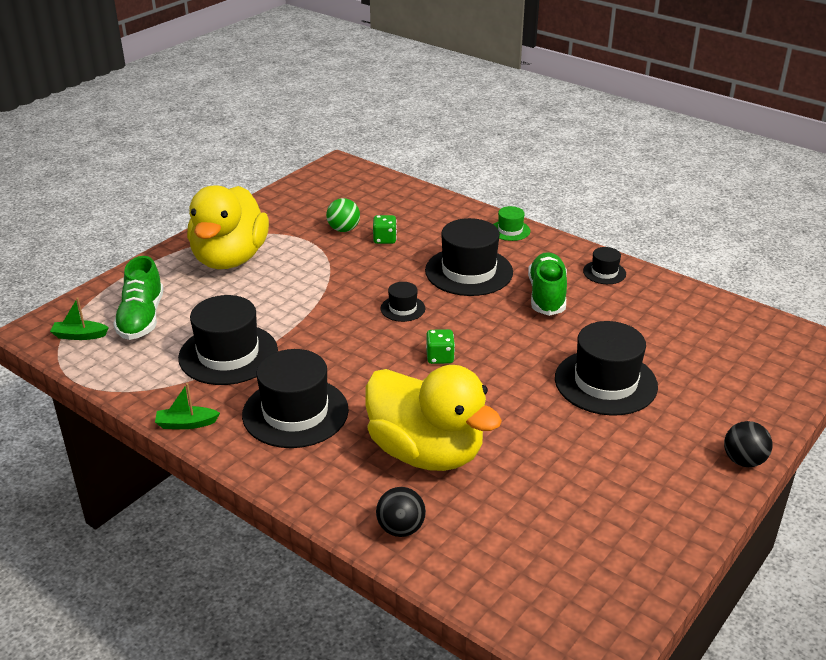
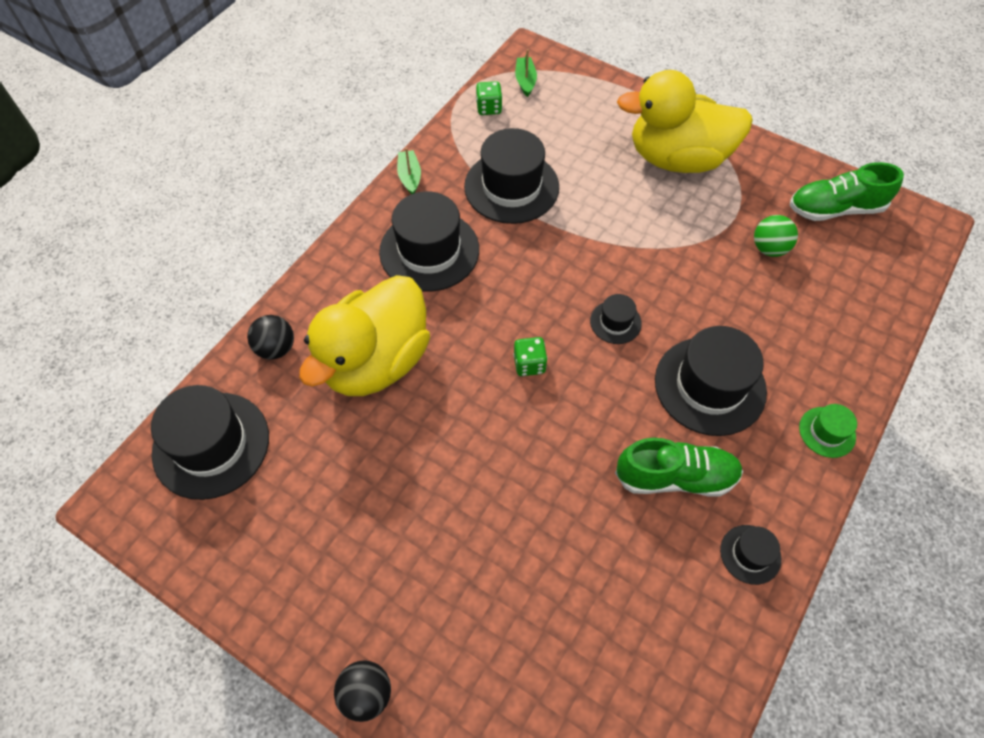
camera: 85 degrees right, 25 degrees up
(141, 318) = (558, 115): green shoe -> green shoe (835, 209)
(384, 239) = (759, 291): green dice -> green dice (489, 108)
(605, 382) = (502, 540): black hat -> black hat (211, 445)

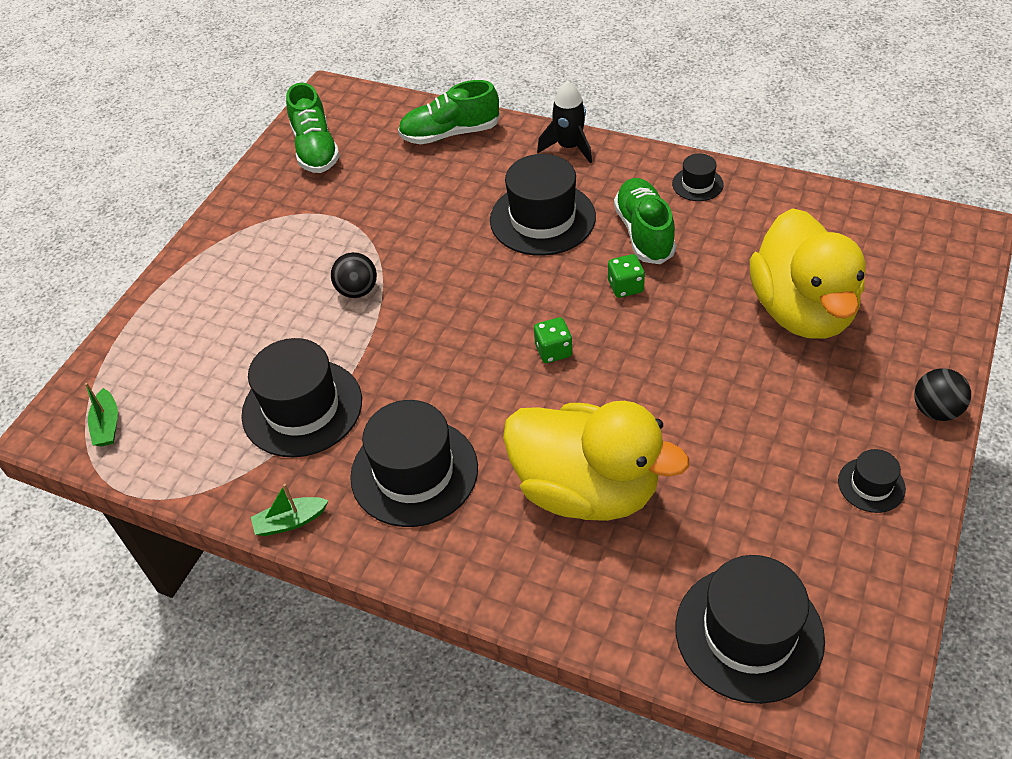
camera: 95 degrees left, 10 degrees down
(276, 348) = (596, 603): black ball -> black ball (357, 291)
(489, 108) = (159, 456): green dice -> green dice (625, 287)
(525, 81) = (107, 425): green boat -> green boat turned 90 degrees counterclockwise
(615, 322) = (485, 291): black hat -> black hat (871, 485)
(677, 158) = (250, 265): yellow duck -> yellow duck (802, 310)
(769, 248) = (372, 190): green ball -> none
(827, 432) = (569, 147): green hat -> black rocket
(856, 322) = (450, 134): none -> green shoe

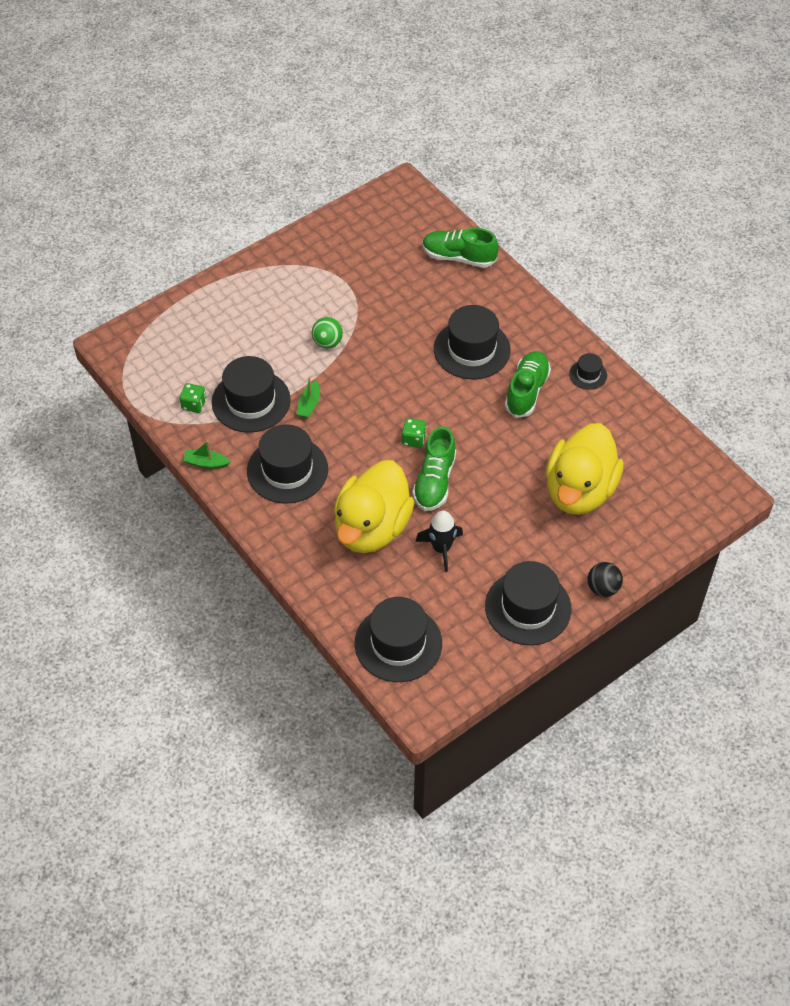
camera: 25 degrees right, 5 degrees up
(107, 425) = (141, 357): green boat -> green boat (309, 404)
(315, 149) = (366, 227): green shoe -> green shoe (434, 481)
(357, 291) = (327, 342): black ball -> green ball
(569, 147) = (527, 306): black rocket -> black rocket (441, 548)
(586, 489) = (372, 528): yellow duck -> yellow duck turned 60 degrees clockwise
(625, 287) = (486, 421): green dice -> green dice (194, 404)
(871, 485) = (528, 607): black hat -> black hat, size x2.06

